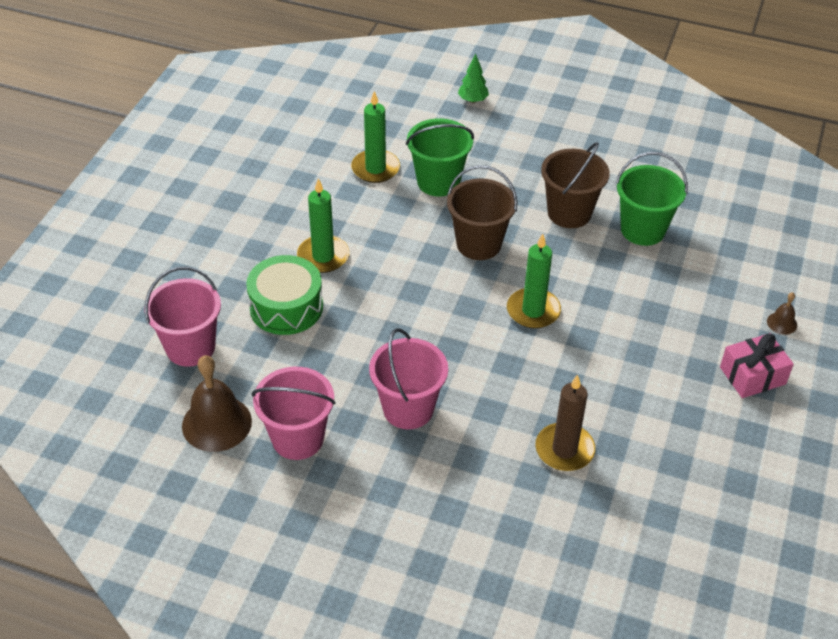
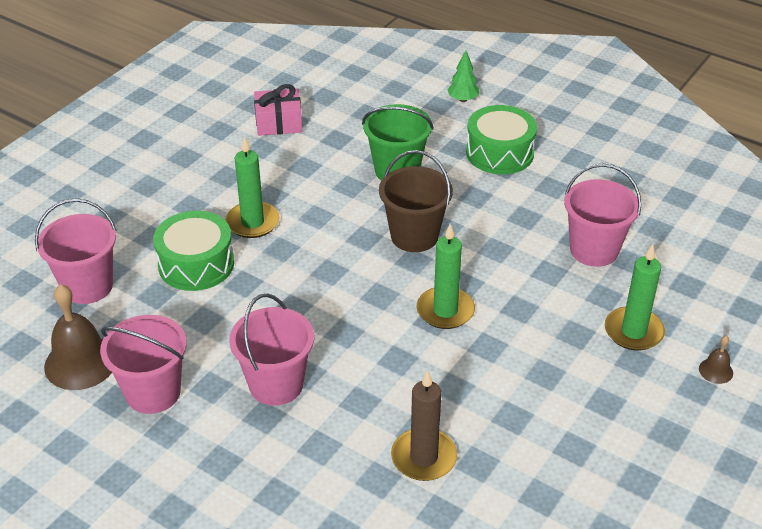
camera: 15 degrees right, 5 degrees down
(375, 168) = (339, 149): green candle -> green candle (633, 331)
(526, 149) = (499, 153): none -> green drum
(569, 213) = (521, 221): brown bucket -> none
(642, 230) = (594, 250): green bucket -> pink bucket
(752, 375) = (662, 420): pink gift -> pink gift (279, 123)

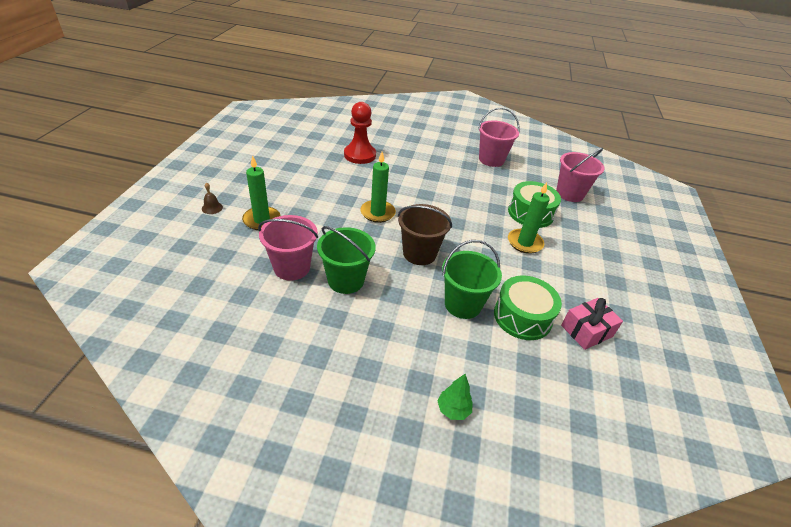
camera: 155 degrees right, 0 degrees up
(81, 362) = (533, 165): brown bell -> none
(276, 384) = (441, 169): pink bucket -> none
(423, 457) = (360, 155): brown candle -> red pawn
(499, 153) = (389, 344): green drum -> green drum (522, 316)
(527, 221) = (346, 280): none -> green bucket

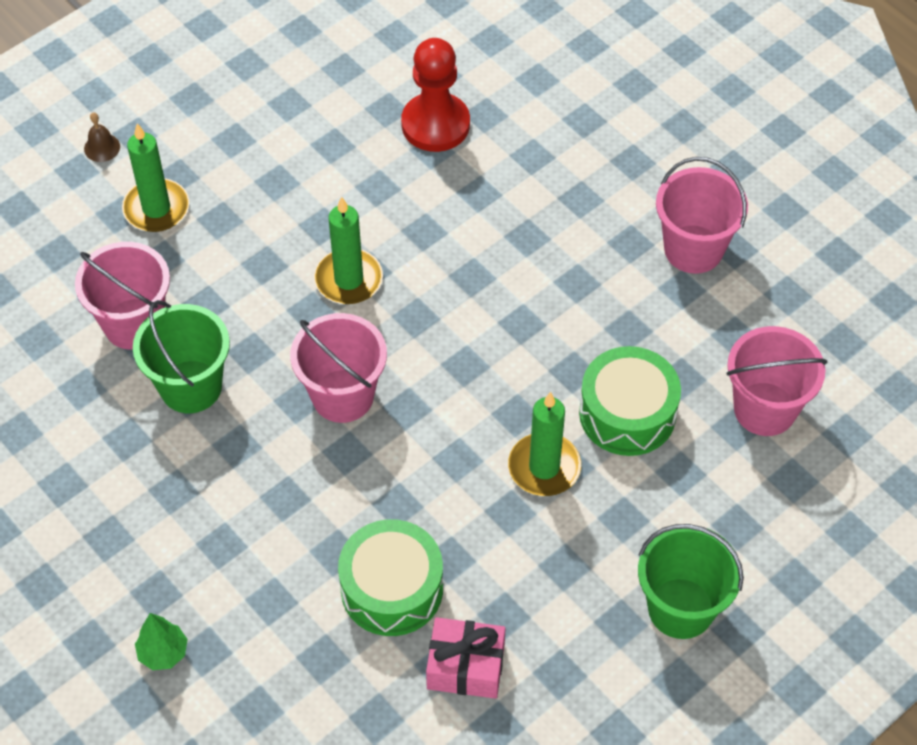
camera: 40 degrees right, 15 degrees up
(419, 253) = (342, 396): brown bucket -> pink bucket
(462, 304) = (322, 519): green bucket -> green bucket (681, 608)

